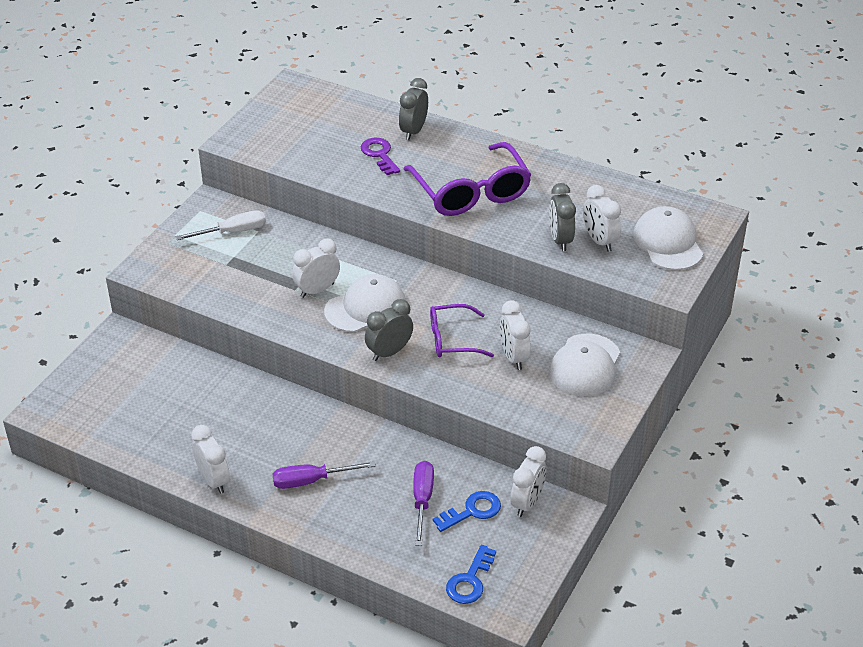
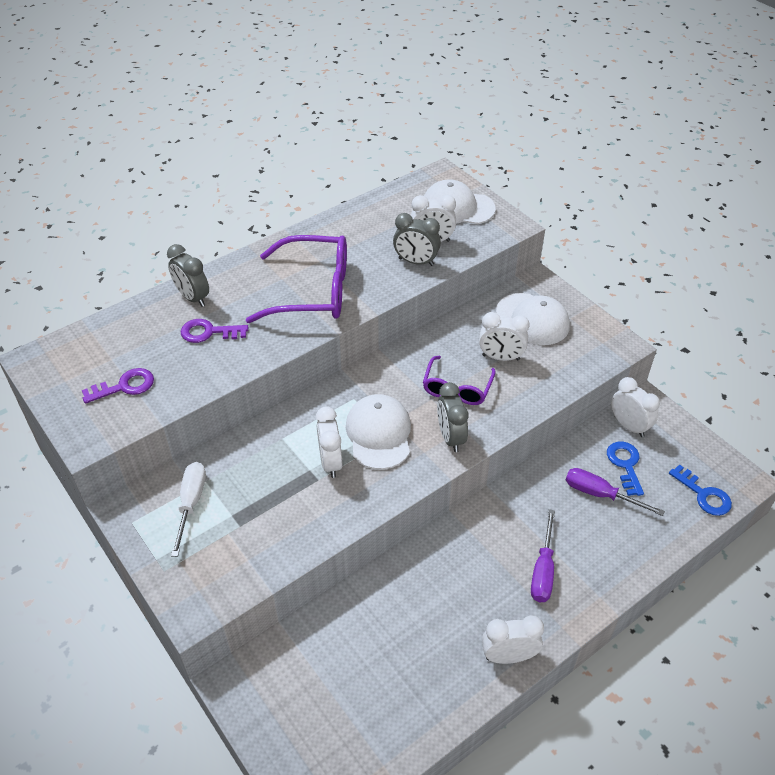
camera: 65 degrees left, 5 degrees up
(293, 137) = (124, 386): none -> purple key

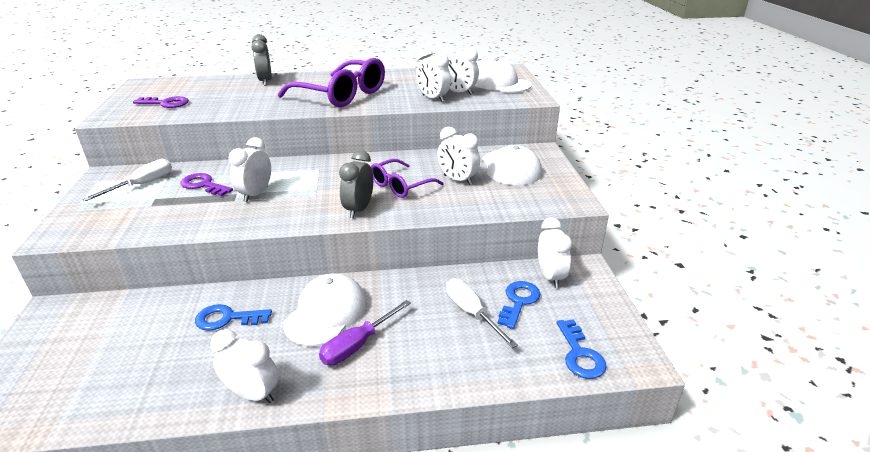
camera: 30 degrees right, 15 degrees down
(209, 332) = (250, 95): purple key -> purple key (203, 185)
(379, 433) = (309, 191): white cap -> white cap (326, 313)
(411, 603) = (227, 319): none -> blue key
(416, 262) = (433, 98): grey clock -> white clock
(600, 494) = (472, 313): purple screwdriver -> white screwdriver

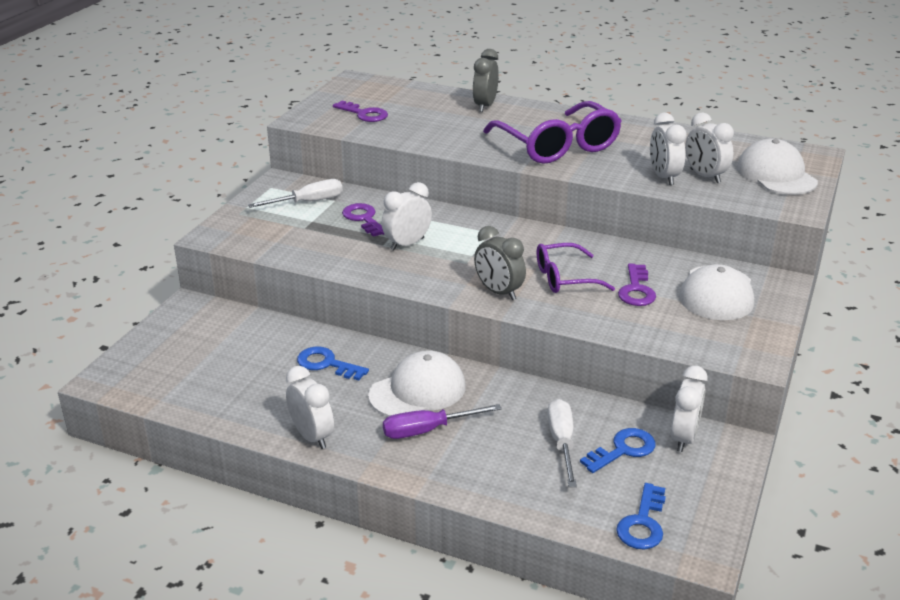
camera: 30 degrees right, 0 degrees up
(358, 209) = (498, 292): grey clock -> grey clock turned 90 degrees counterclockwise
(457, 180) = (636, 290): white clock -> purple key

